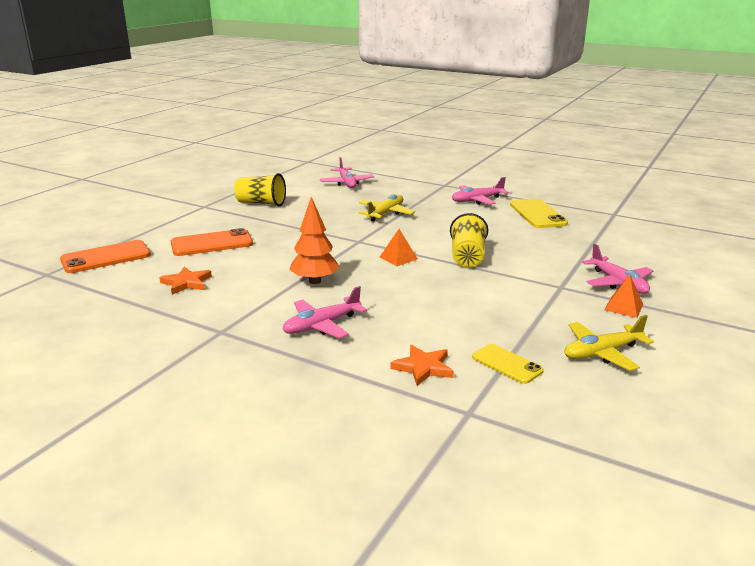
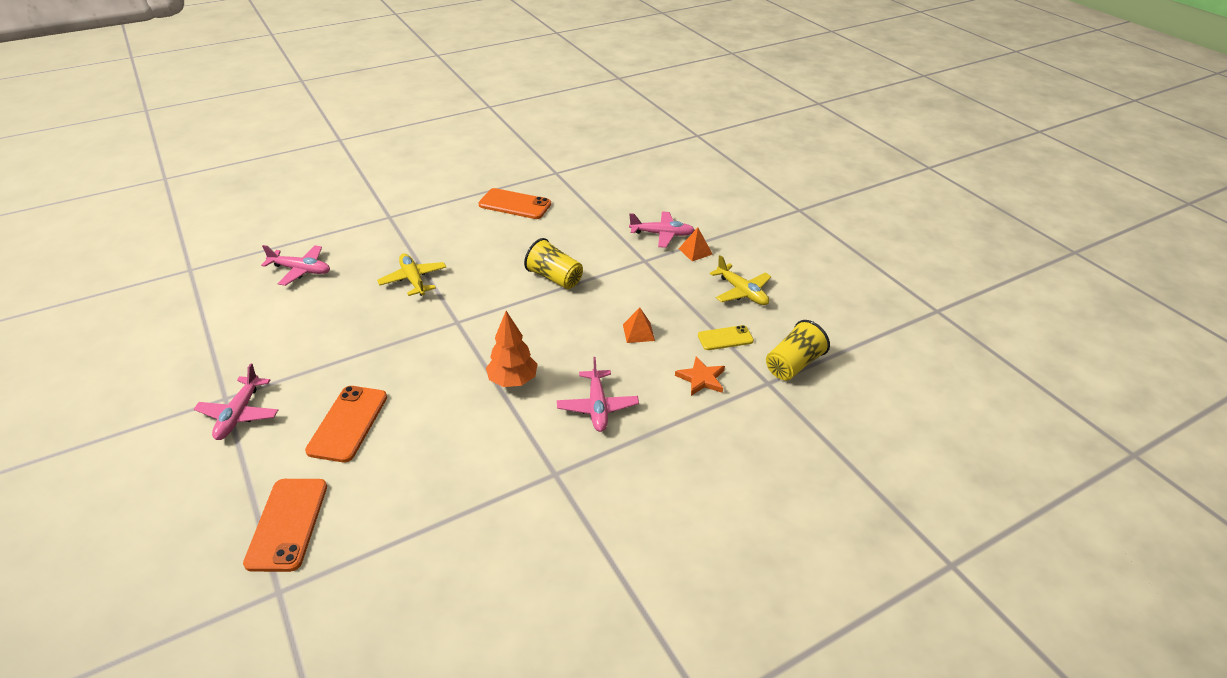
camera: 60 degrees left, 15 degrees up
(186, 283) = (429, 470): orange star -> none
(261, 203) = (277, 350): yellow cup -> yellow cup (793, 365)
(398, 258) = (517, 314): orange pyramid -> orange pyramid (638, 332)
(477, 200) = (449, 218): pink plane -> pink plane (239, 414)
(537, 214) = (515, 204): yellow phone -> orange phone
(602, 353) = (742, 292): yellow plane -> yellow plane turned 45 degrees counterclockwise

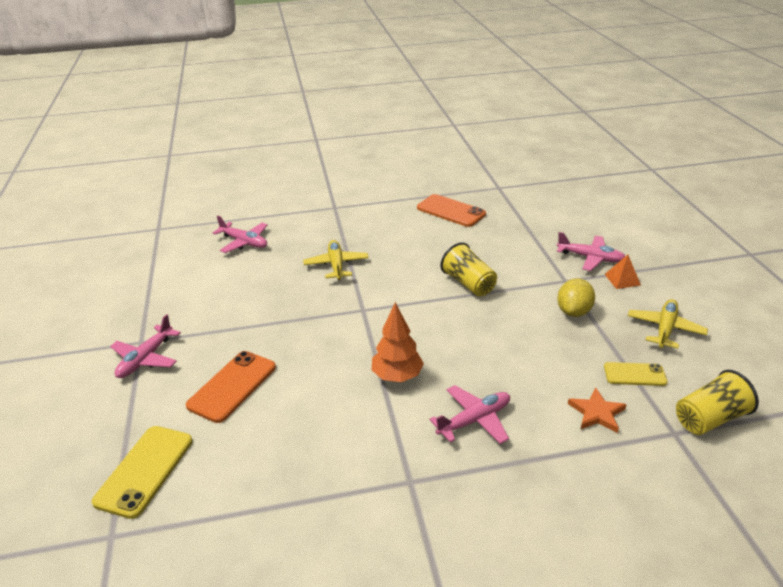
camera: 20 degrees right, 5 degrees down
(287, 524) = (145, 470): orange phone -> yellow phone
(597, 407) = (475, 420): pink plane -> pink plane turned 135 degrees counterclockwise
(638, 332) = (540, 351): orange pyramid -> none
(659, 289) = (573, 311): none -> yellow lemon
(742, 292) = (665, 329): yellow plane -> yellow plane turned 135 degrees counterclockwise

